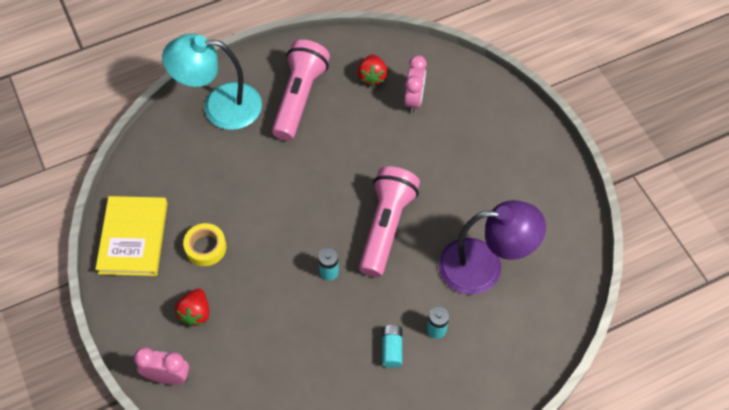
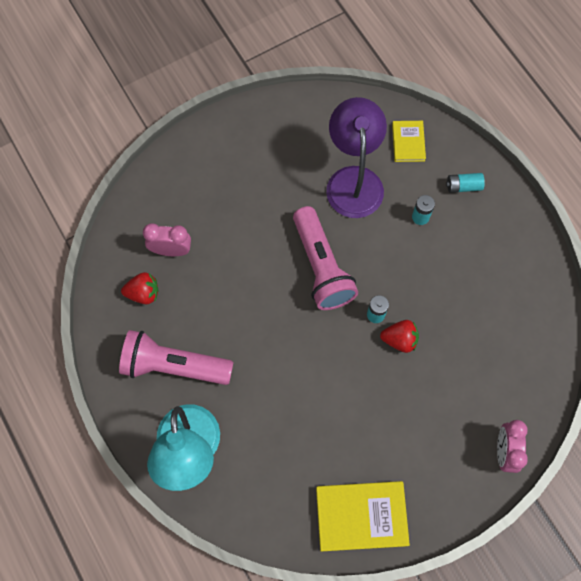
camera: 95 degrees left, 10 degrees up
(195, 313) = (436, 435): red strawberry -> red strawberry (399, 340)
(205, 247) = (363, 437): yellow tape -> none
(386, 227) = (321, 267): pink flashlight -> pink flashlight turned 120 degrees counterclockwise
(392, 349) = (445, 253): turquoise battery -> turquoise battery (463, 186)
(530, 328) = (408, 142): none -> yellow book

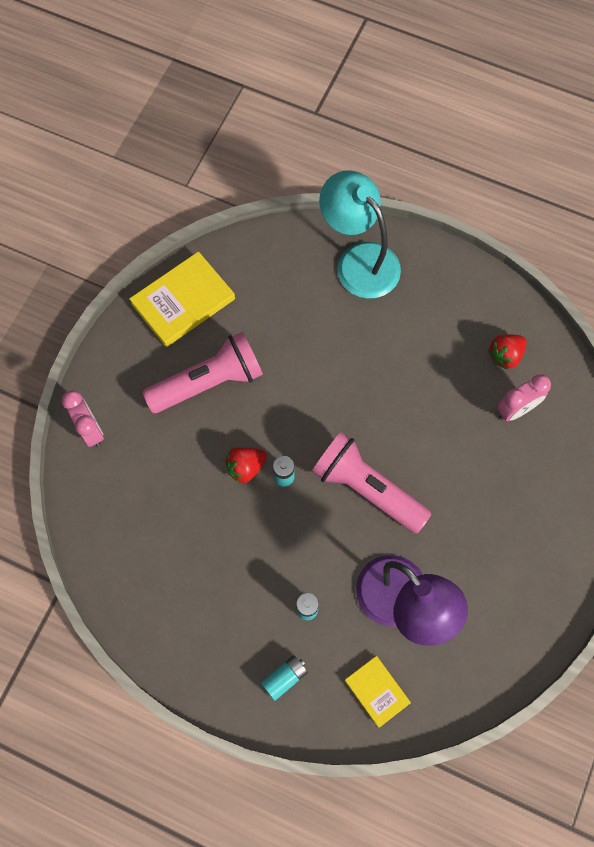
camera: 145 degrees right, 0 degrees up
(174, 366) = (426, 314): pink flashlight -> pink flashlight (208, 382)

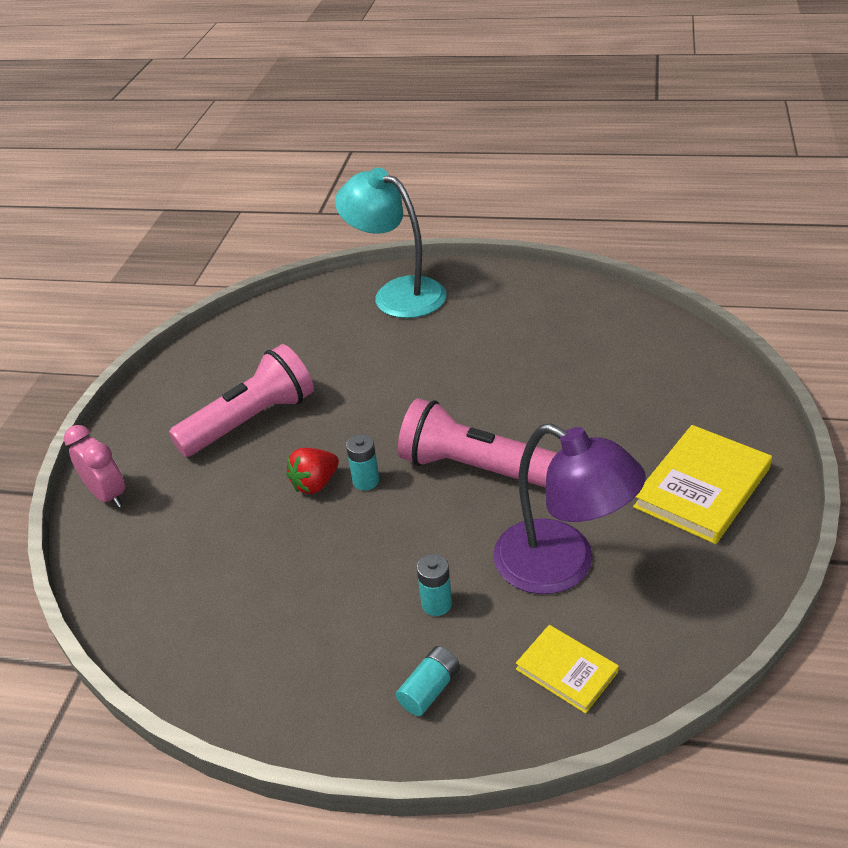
camera: 10 degrees left, 30 degrees down
(183, 301) = (206, 364): yellow book -> yellow book (702, 487)
(505, 355) = (587, 326): red strawberry -> none
(515, 409) = (619, 363): pink clock -> none

